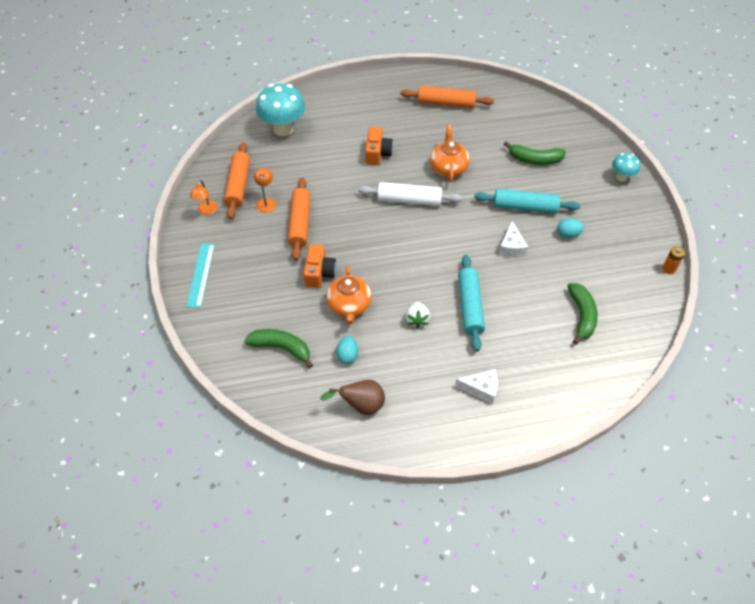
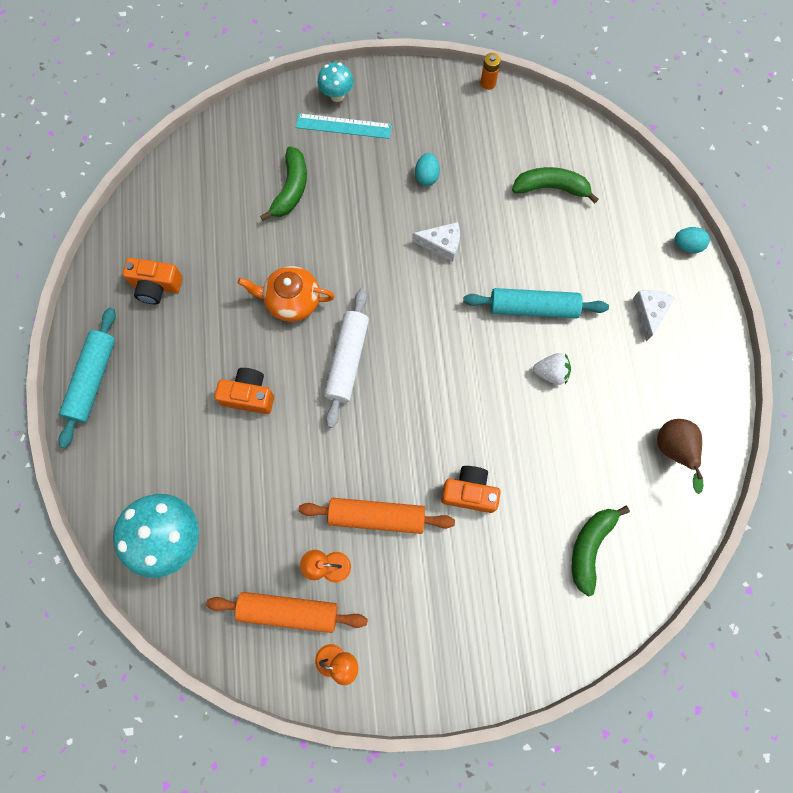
camera: 85 degrees left, 20 degrees up
(201, 275) = (462, 665): turquoise ruler -> turquoise ruler (343, 126)
(347, 355) = (602, 462): turquoise egg -> turquoise egg (687, 246)
(349, 306) = (526, 455): orange teapot -> none
(446, 103) = (156, 286): orange rolling pin -> orange camera
(525, 207) = (376, 216): turquoise rolling pin -> turquoise rolling pin (93, 379)

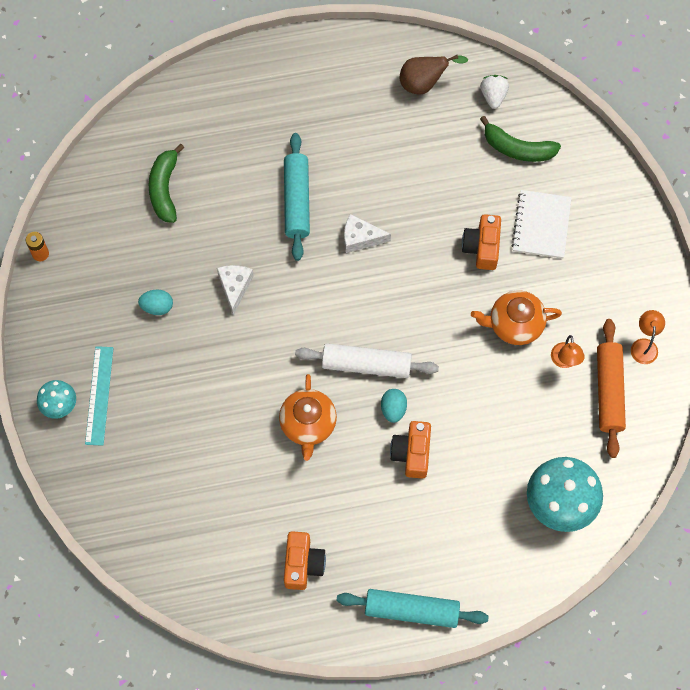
camera: 95 degrees left, 5 degrees down
(291, 189) = (179, 441): green banana -> none
(376, 517) = (514, 324): orange rolling pin -> orange teapot
(492, 562) = (541, 225): none -> white notebook
(551, 373) = (361, 183): white strawberry -> white strawberry (493, 96)
(649, 313) = (293, 101): white cheese -> white cheese (360, 238)
(687, 246) = (221, 69): turquoise egg -> turquoise egg (393, 409)

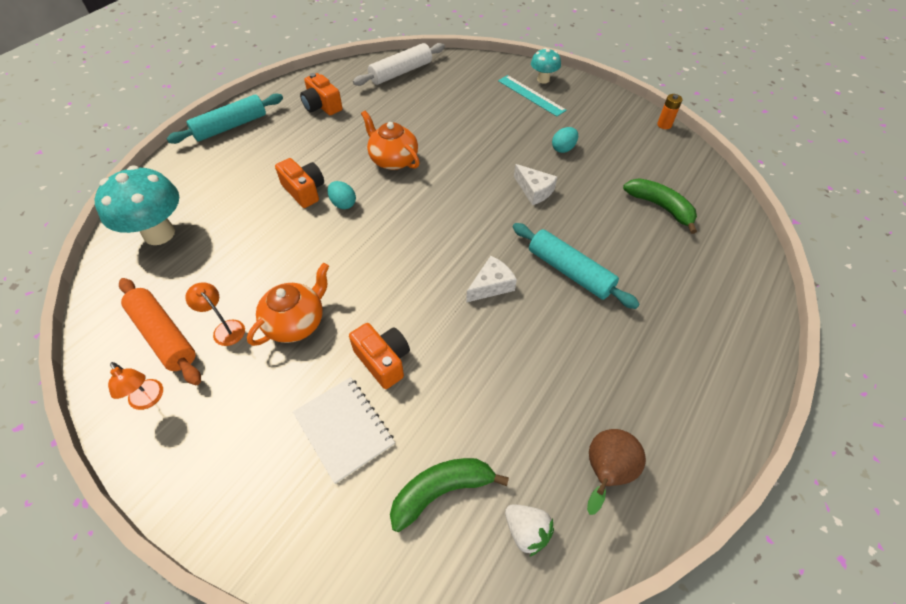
camera: 135 degrees right, 15 degrees down
(366, 365) = (390, 213): white rolling pin -> white rolling pin (401, 72)

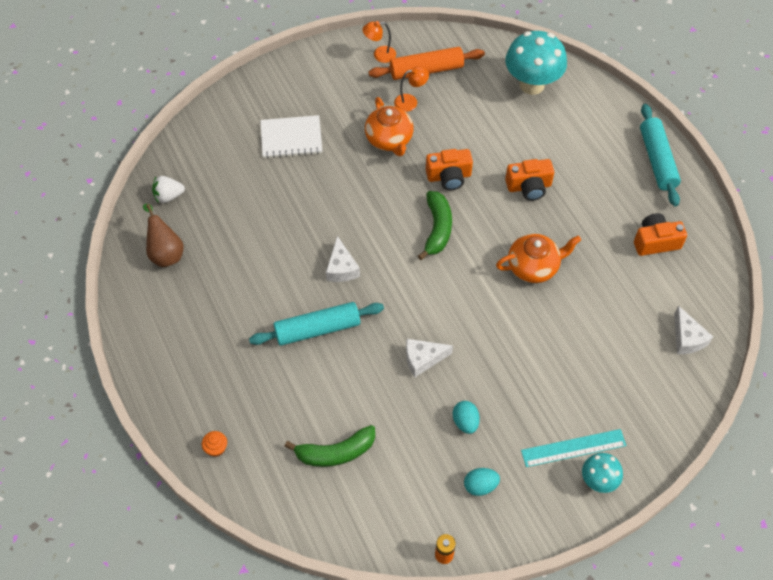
camera: 120 degrees right, 5 degrees up
(343, 204) = (495, 208): turquoise egg -> turquoise egg (480, 486)
(383, 360) = (324, 175): orange camera -> orange camera (449, 176)
(401, 72) = (687, 338): white rolling pin -> white cheese
(441, 491) = (219, 168): green banana -> green banana (437, 229)
(743, 285) = (216, 448): none -> orange cupcake

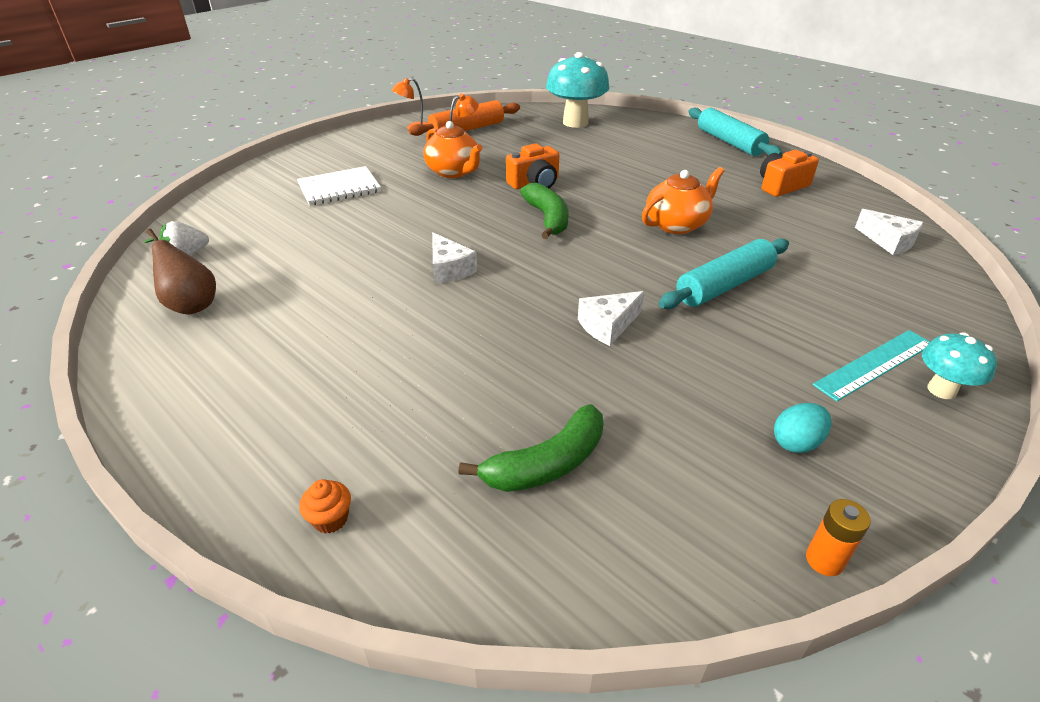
camera: 20 degrees left, 20 degrees down
(317, 329) = (444, 329): turquoise rolling pin -> turquoise rolling pin (724, 285)
(465, 422) = (713, 374): turquoise egg -> none
(529, 187) = (623, 176): orange camera -> none

